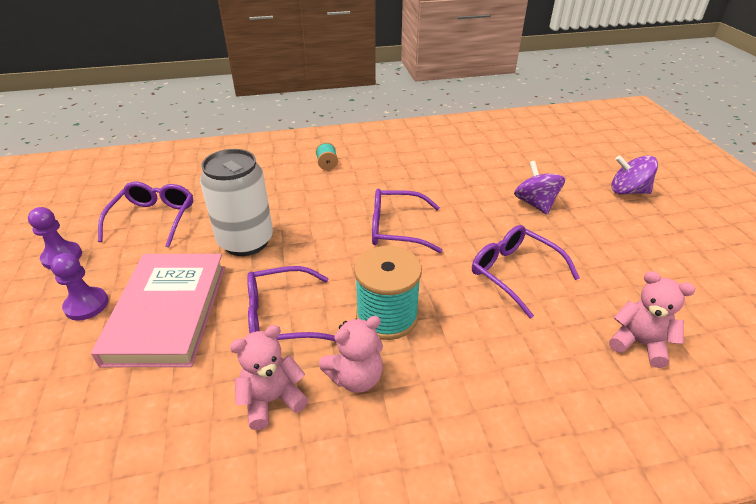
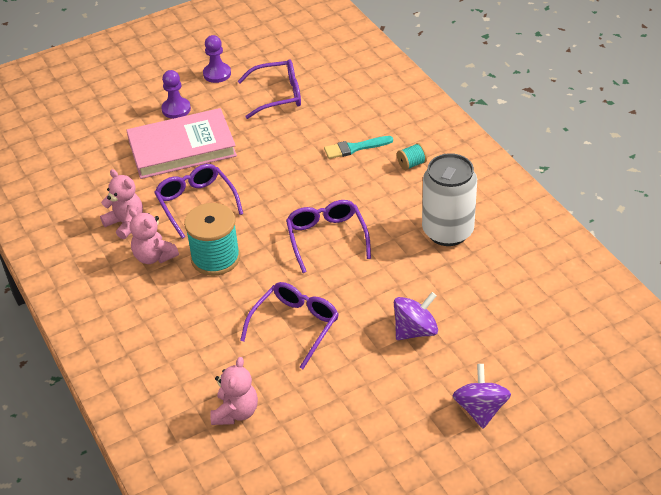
camera: 75 degrees right, 5 degrees up
(246, 241) = (271, 155): white can -> white can (447, 231)
(281, 188) = (355, 148): none -> turquoise brush

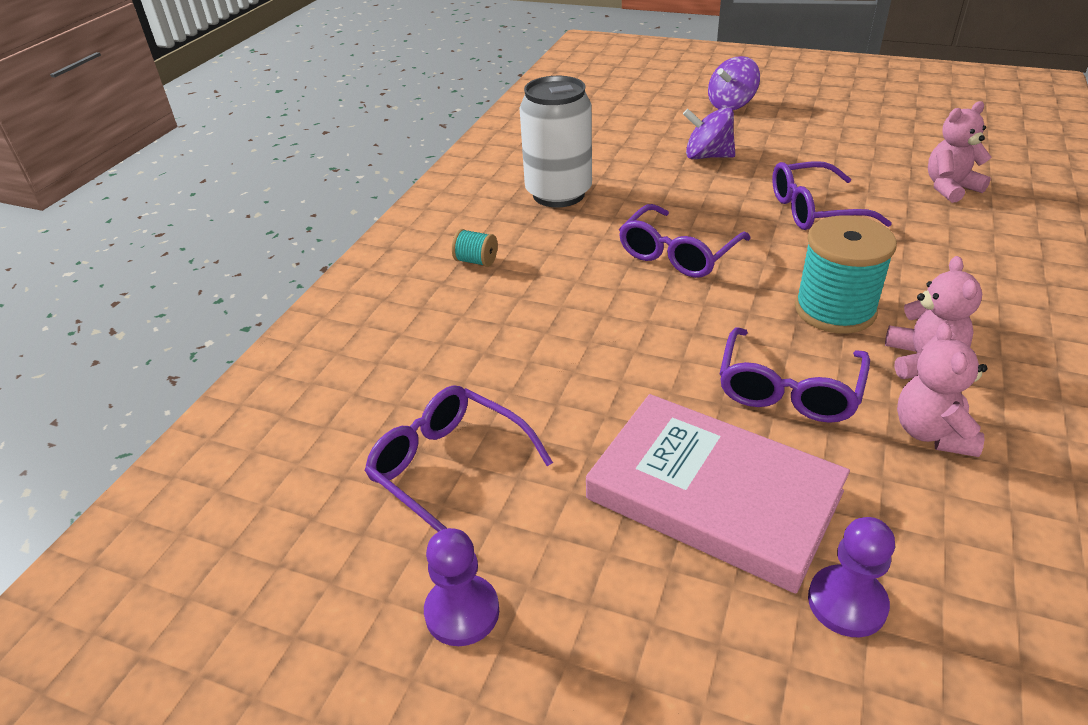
camera: 130 degrees left, 5 degrees down
(176, 109) = (633, 591): purple pawn -> purple pawn (847, 603)
(355, 148) = (495, 317): turquoise brush -> none

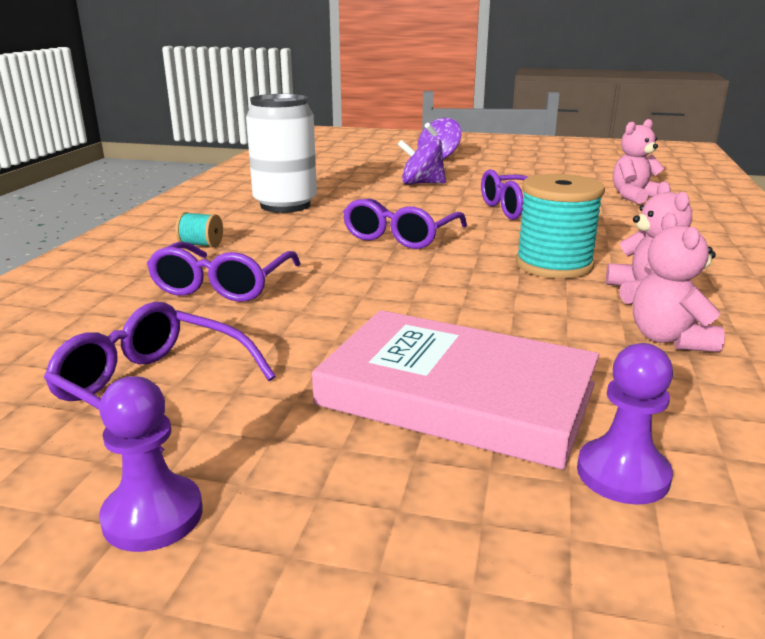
camera: 10 degrees left, 15 degrees down
(788, 389) = (521, 316): purple glasses -> purple glasses (223, 285)

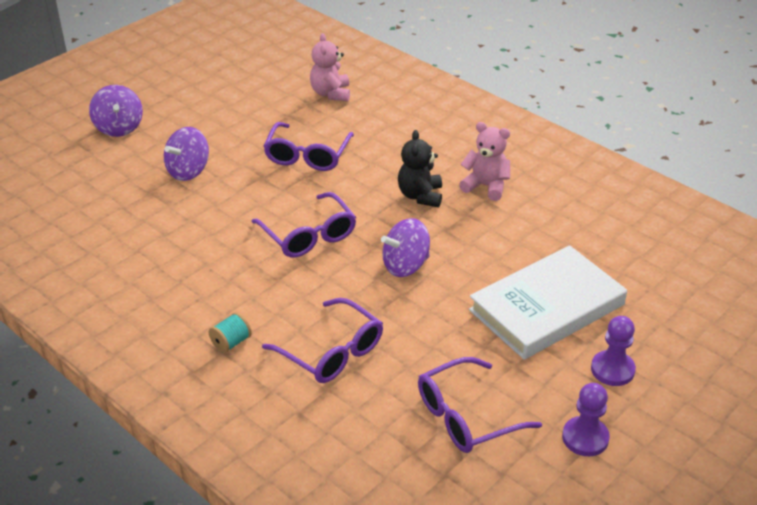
camera: 60 degrees left, 15 degrees up
(285, 205) = (169, 267): white can -> none
(416, 286) = (405, 265): none -> purple spinning top
(457, 394) = (546, 307): pink book -> white book
(554, 265) = (420, 196): turquoise spool -> black teddy bear
(622, 474) = (635, 290): purple pawn -> purple pawn (612, 370)
(669, 339) = (542, 210): pink teddy bear -> none

